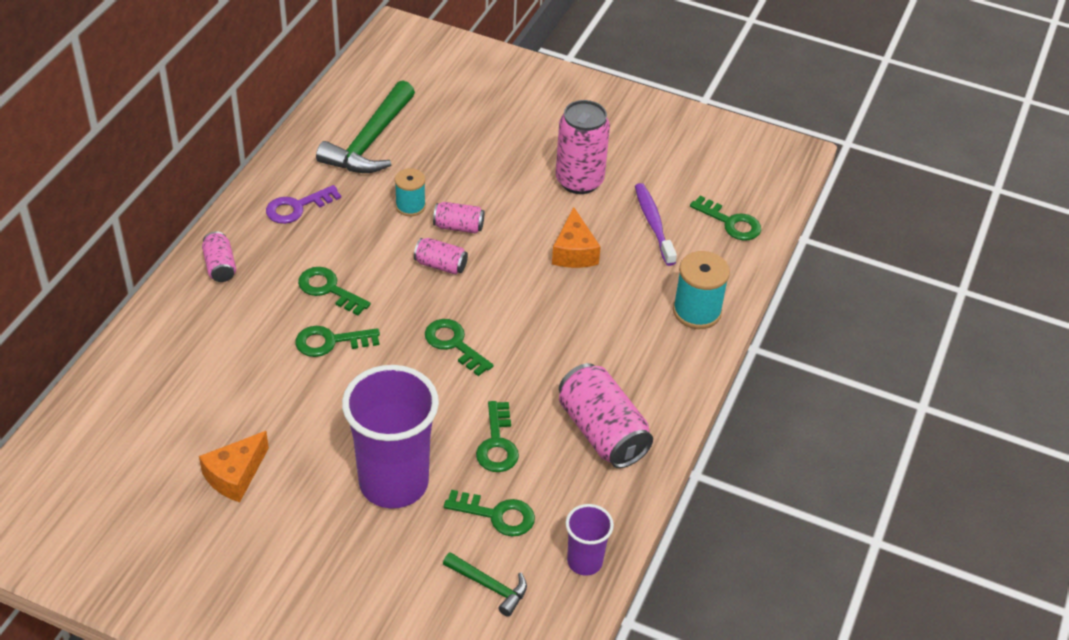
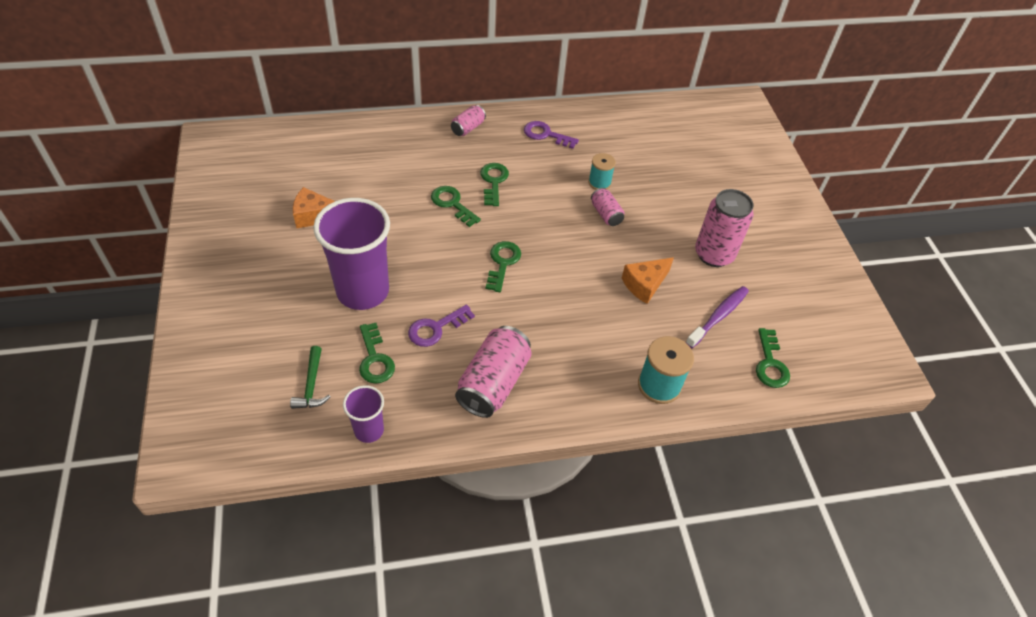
camera: 55 degrees right, 5 degrees up
(370, 141) = (634, 137): green hammer -> none
(440, 265) = (564, 222): pink can -> none
(497, 444) = (436, 328): green key -> purple key

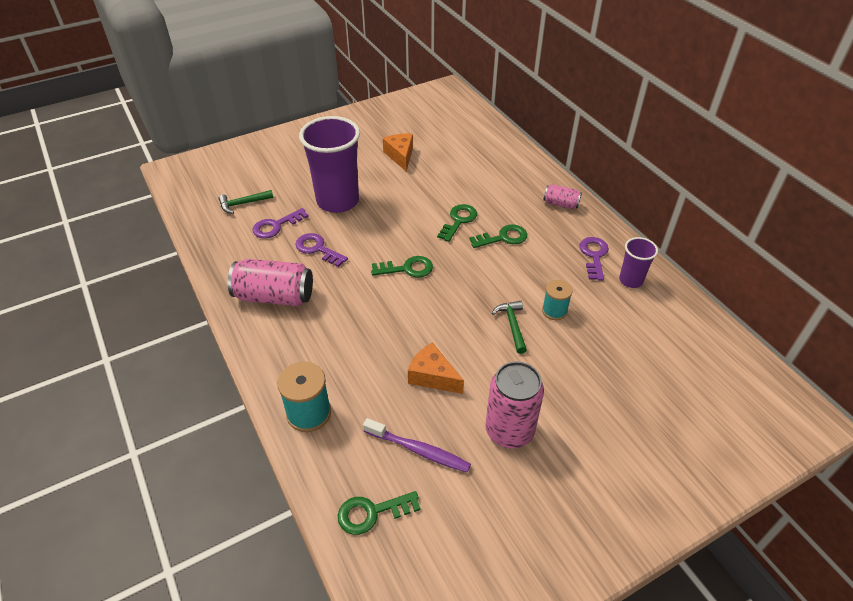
camera: 75 degrees right, 5 degrees down
(369, 430) = (211, 242): purple cup -> purple cup (631, 280)
(375, 359) = (276, 226): green key -> purple key
(606, 214) = (512, 325): pink can -> green hammer

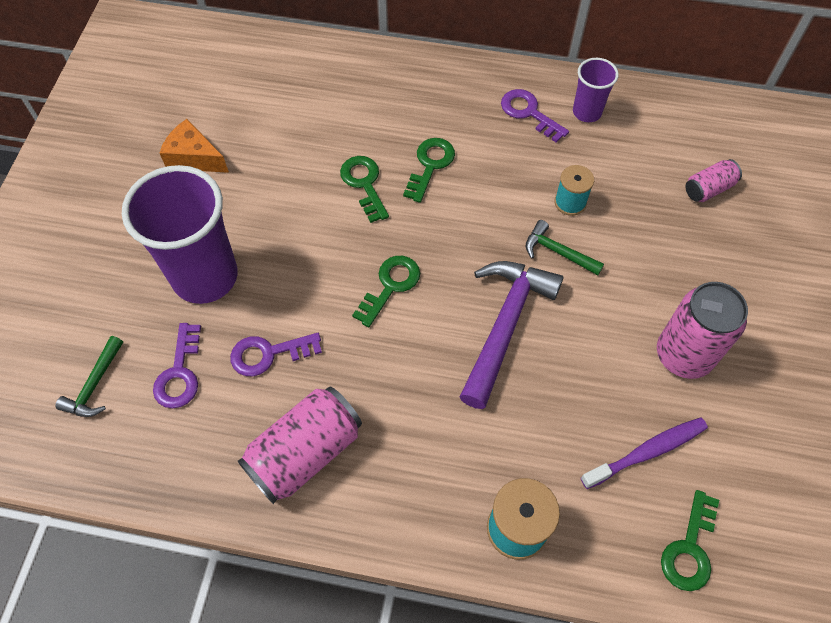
camera: 50 degrees left, 15 degrees up
(432, 376) = (564, 372): orange cheese -> none
(434, 331) = (505, 326): none -> purple hammer
(561, 204) = (431, 79): pink can -> pink can (708, 189)

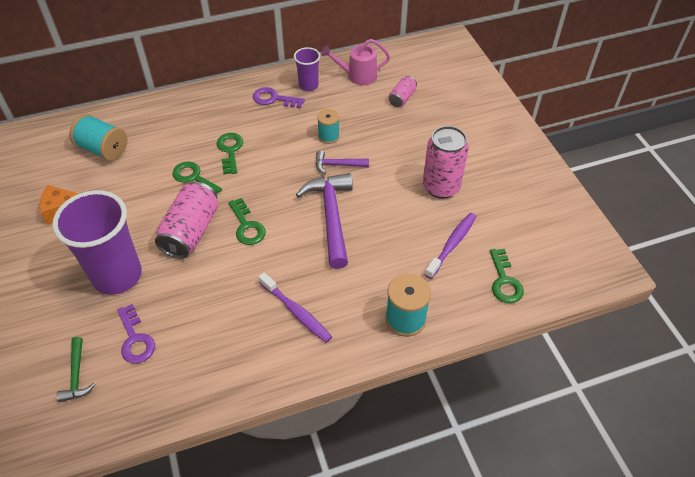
camera: 30 degrees left, 10 degrees down
(268, 354) = (190, 300): purple key -> none
(281, 94) = (103, 149): none -> turquoise spool
(305, 453) = (251, 343): pink can -> pink can (191, 231)
(383, 440) = (296, 312): none -> purple toothbrush
(390, 286) = (247, 226): green key -> green key turned 150 degrees clockwise
(558, 252) = (338, 165): green hammer -> purple hammer
(665, 126) = (358, 76): none -> pink watering can

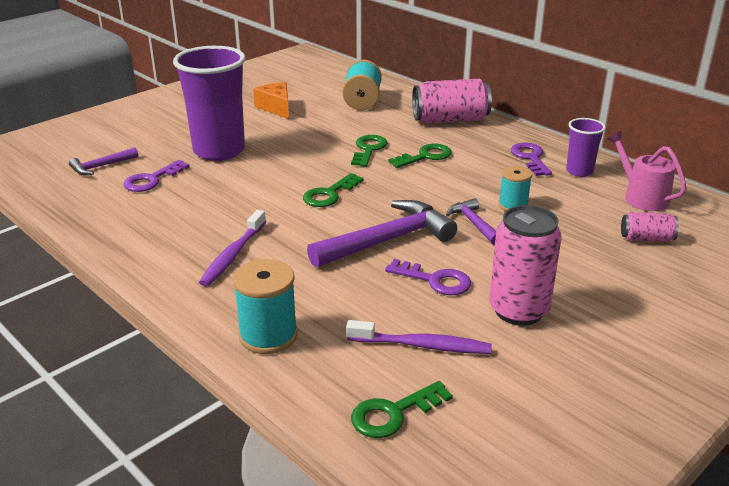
camera: 65 degrees right, 20 degrees down
(77, 375) = (101, 166): green hammer -> purple hammer
(191, 231) = (298, 168): pink can -> pink can (450, 120)
(391, 211) = (435, 280): none -> purple key

